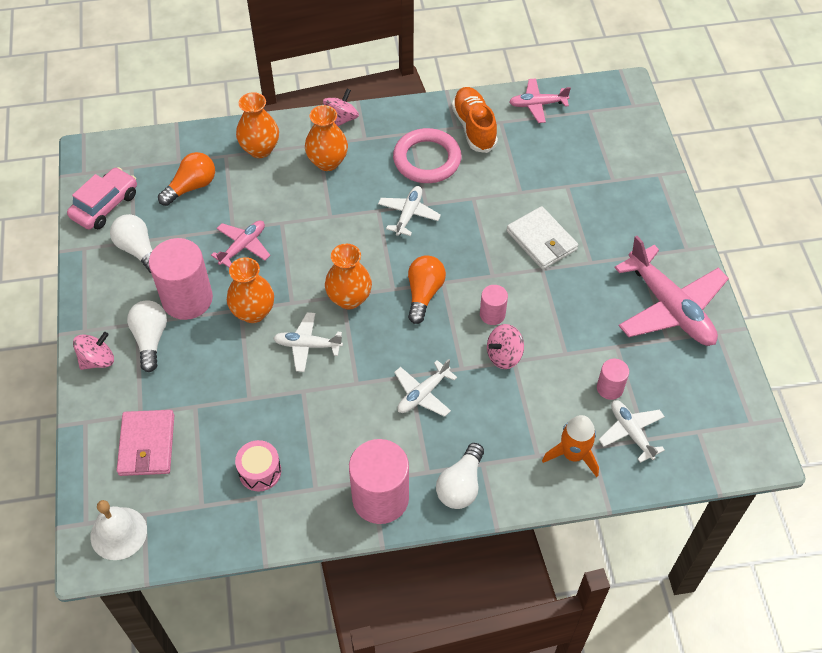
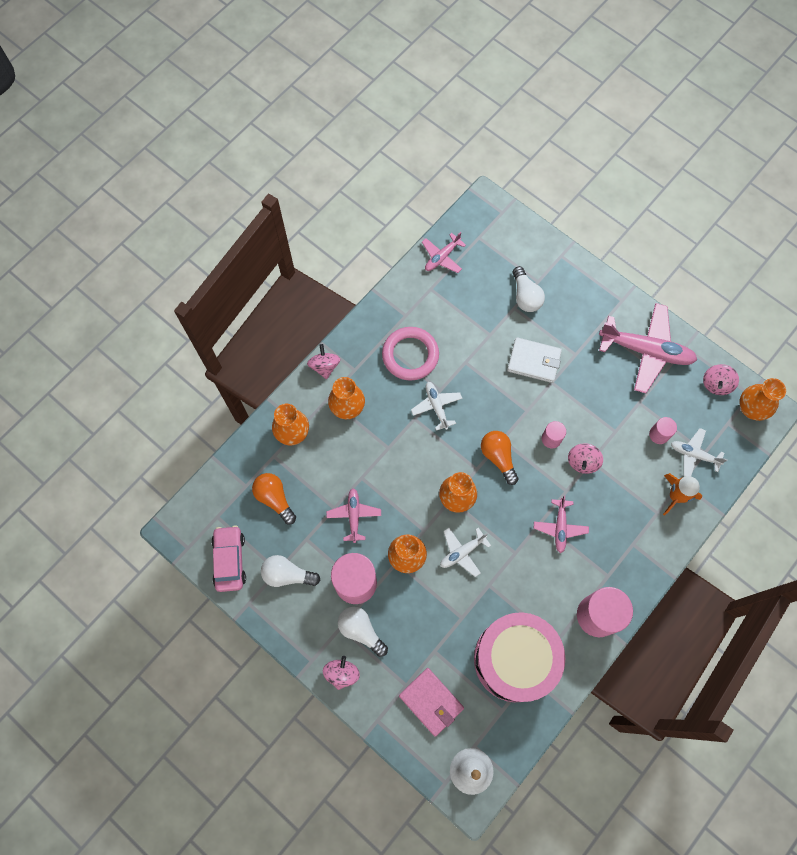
camera: 40 degrees left, 15 degrees up
(191, 187) = (275, 499): orange light bulb -> orange light bulb turned 45 degrees counterclockwise
(260, 471) = (514, 659): pink drum -> pink drum, size x2.50
(423, 394) = (560, 527): white plane -> pink plane
(461, 485) = (633, 568): white light bulb -> white light bulb (525, 296)
(474, 127) = (418, 306): orange shoe -> none
(720, 387) = (716, 384): none -> pink spinning top
(739, 436) = (751, 408): none -> orange vase

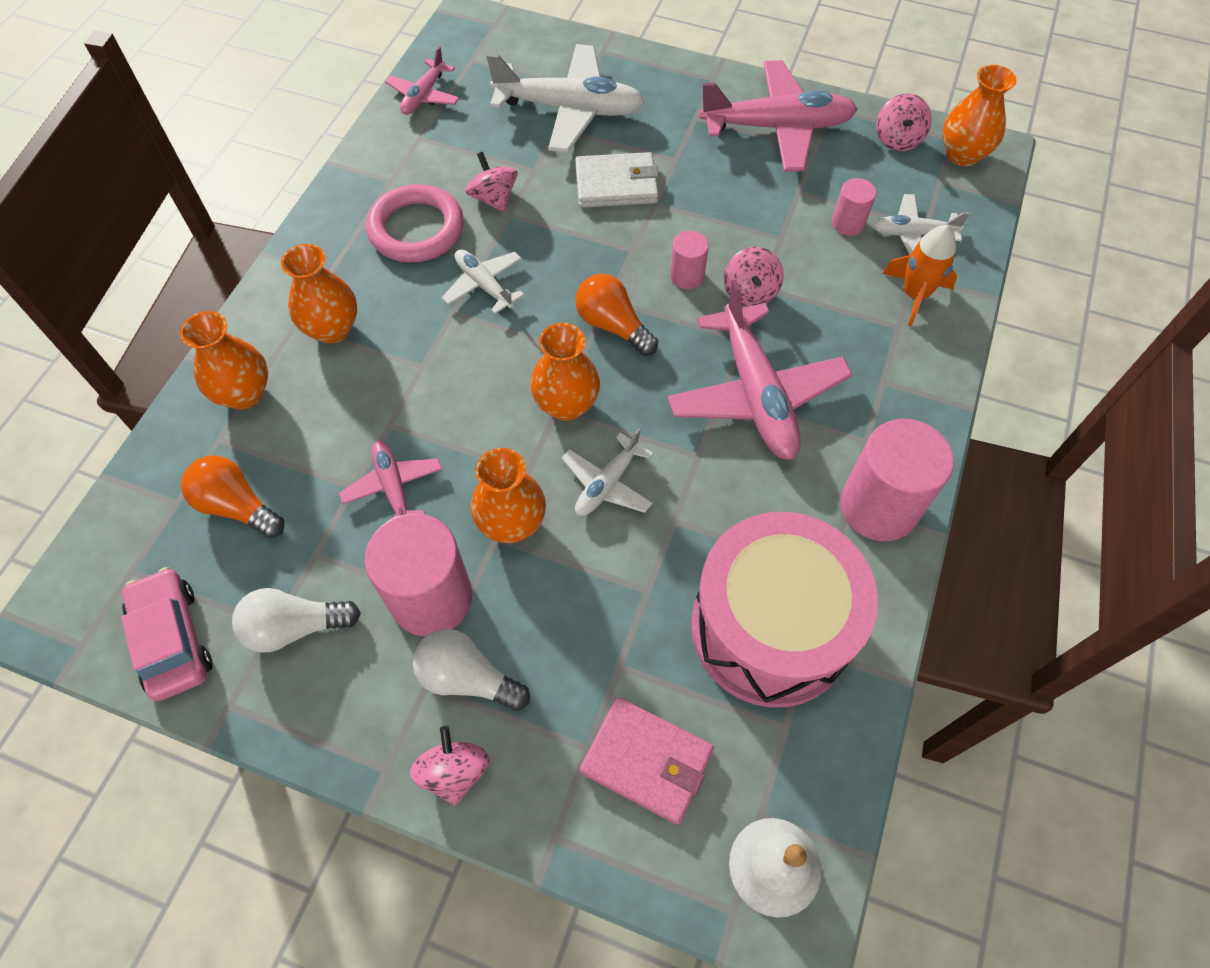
camera: 20 degrees left, 10 degrees down
(324, 366) = (276, 282): pink spinning top -> pink spinning top (494, 198)
(525, 296) = (569, 110): white light bulb -> white plane
(560, 527) = (756, 394): pink plane -> pink plane, size x1.89

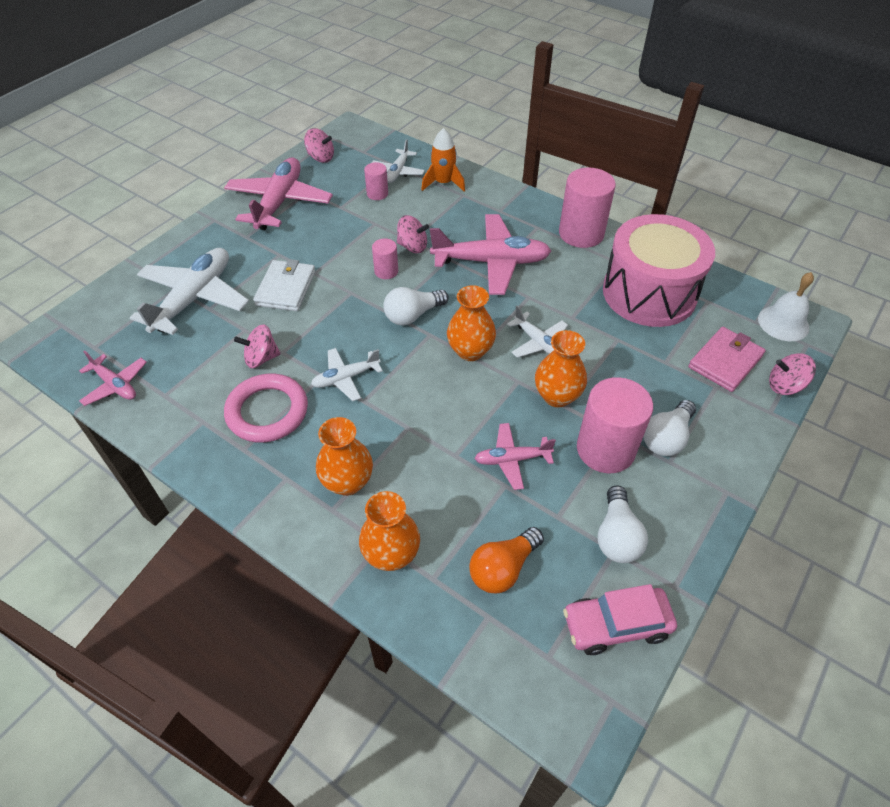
camera: 75 degrees left, 10 degrees down
(454, 771) = (729, 454): pink spinning top -> pink spinning top (784, 386)
(613, 326) = (413, 315): orange light bulb -> white light bulb
(962, 154) = (347, 138): orange vase -> none

